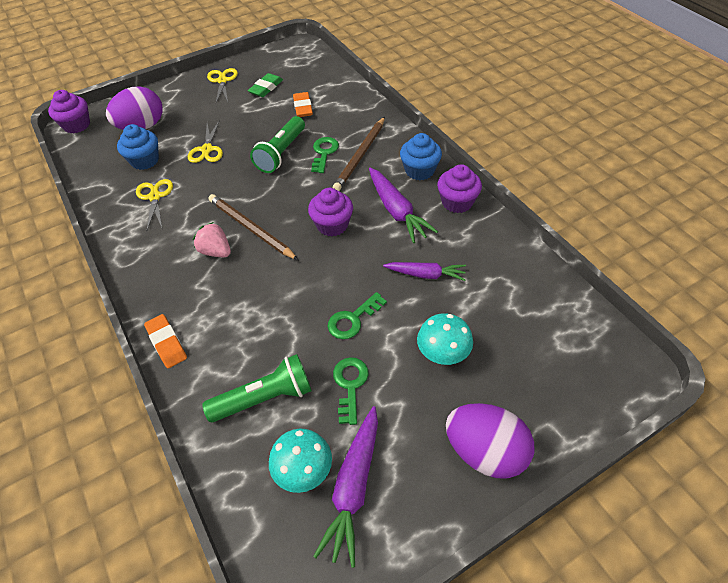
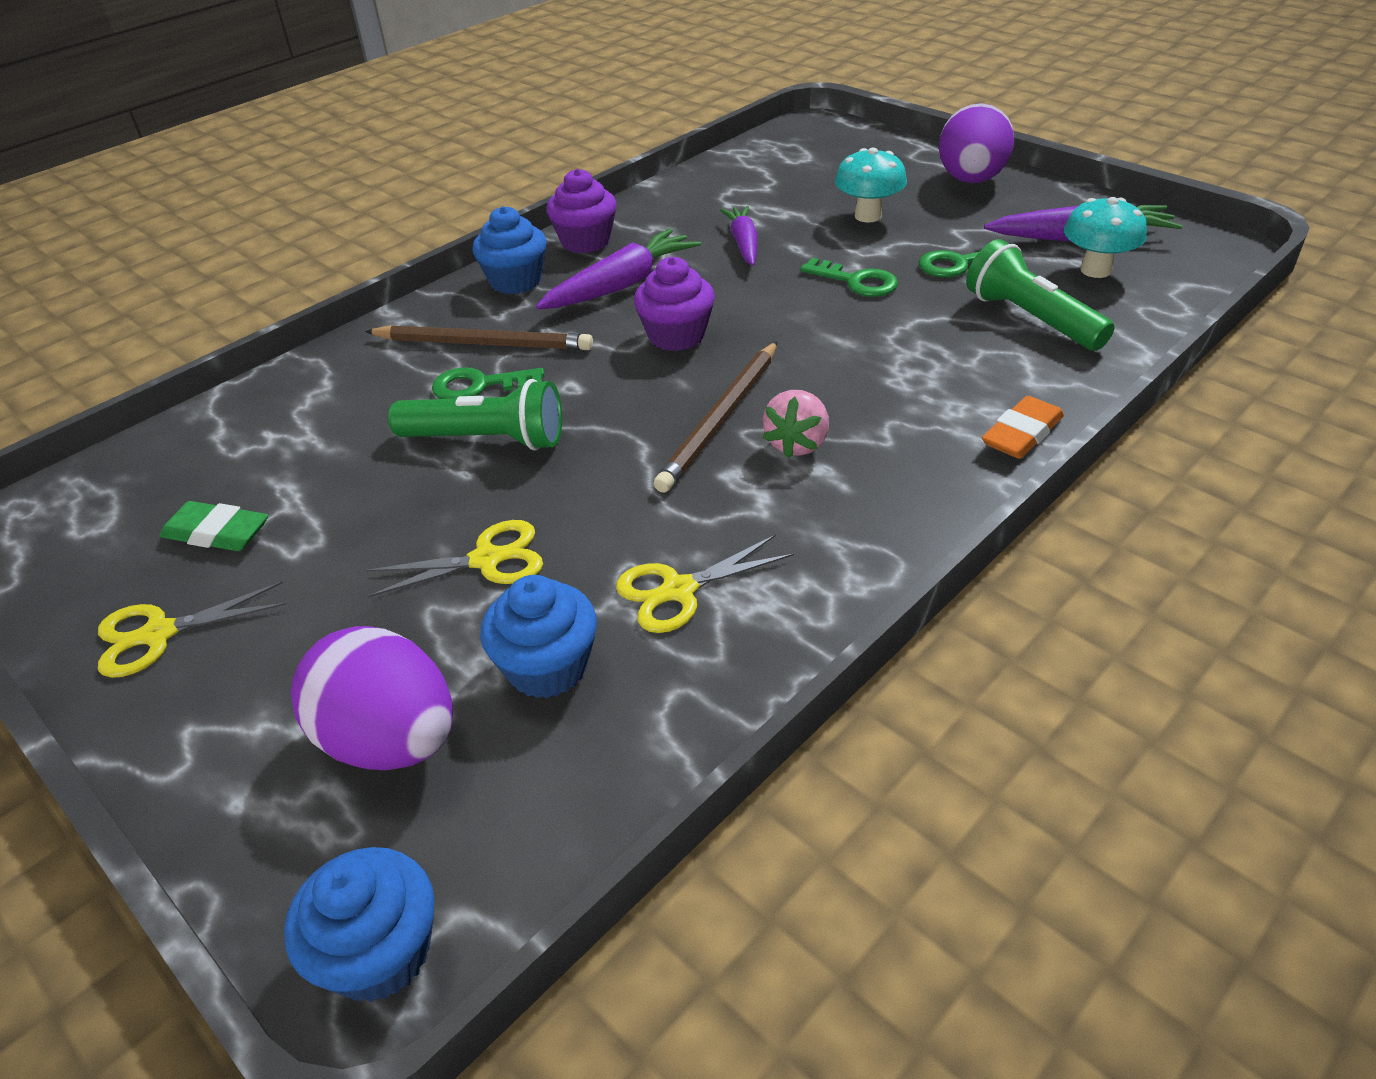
camera: 105 degrees left, 10 degrees down
(77, 125) = (380, 952): purple cupcake -> blue cupcake
(303, 107) = (314, 450): orange eraser -> none

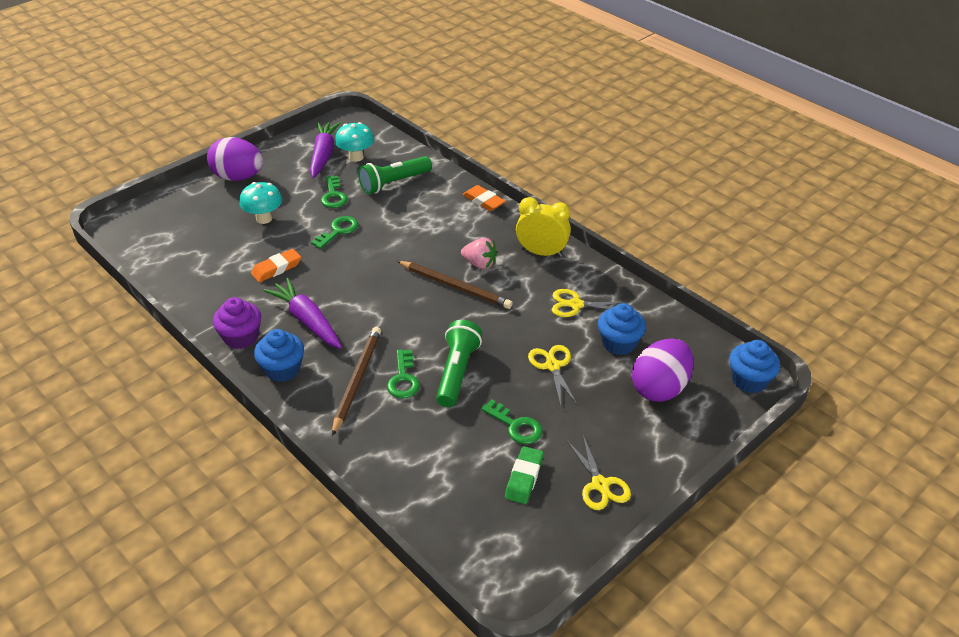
camera: 90 degrees left, 0 degrees up
(340, 517) = (516, 426): none -> green key
(676, 335) = (373, 299): purple cupcake -> none
(678, 590) = (575, 305): yellow scissors -> yellow scissors turned 120 degrees clockwise
(743, 244) = (276, 268): purple carrot -> orange eraser
(857, 530) = (541, 253): none -> yellow clock

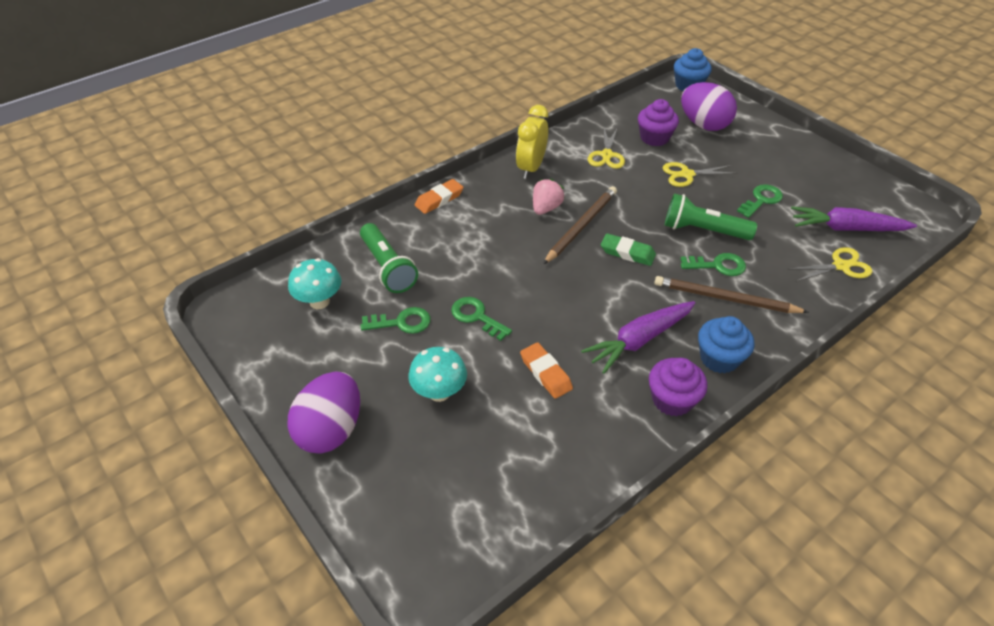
camera: 85 degrees left, 5 degrees up
(323, 155) = (303, 335): purple carrot -> purple carrot (846, 228)
(524, 478) = (816, 200): green eraser -> green eraser (627, 253)
(600, 485) = (811, 163): yellow scissors -> yellow scissors (841, 266)
(619, 343) = (654, 138): blue cupcake -> purple cupcake

